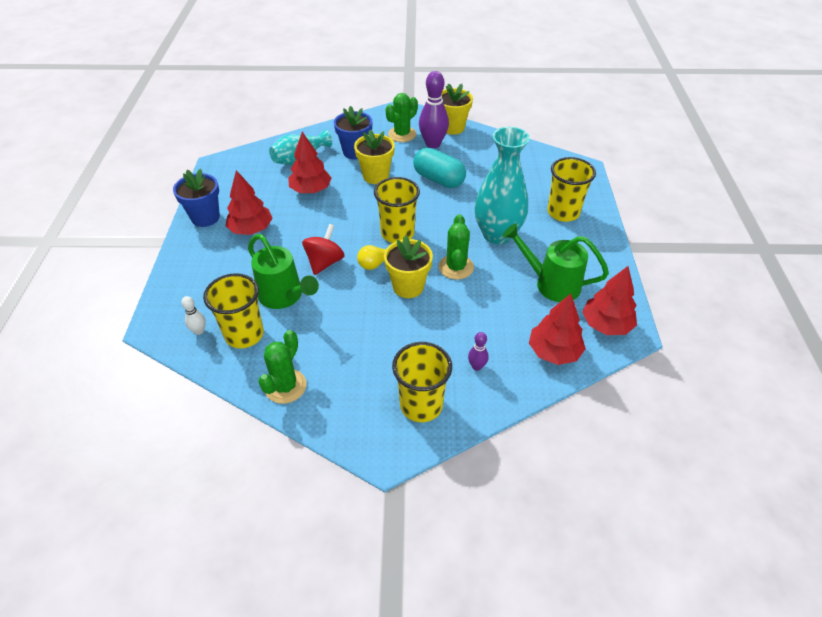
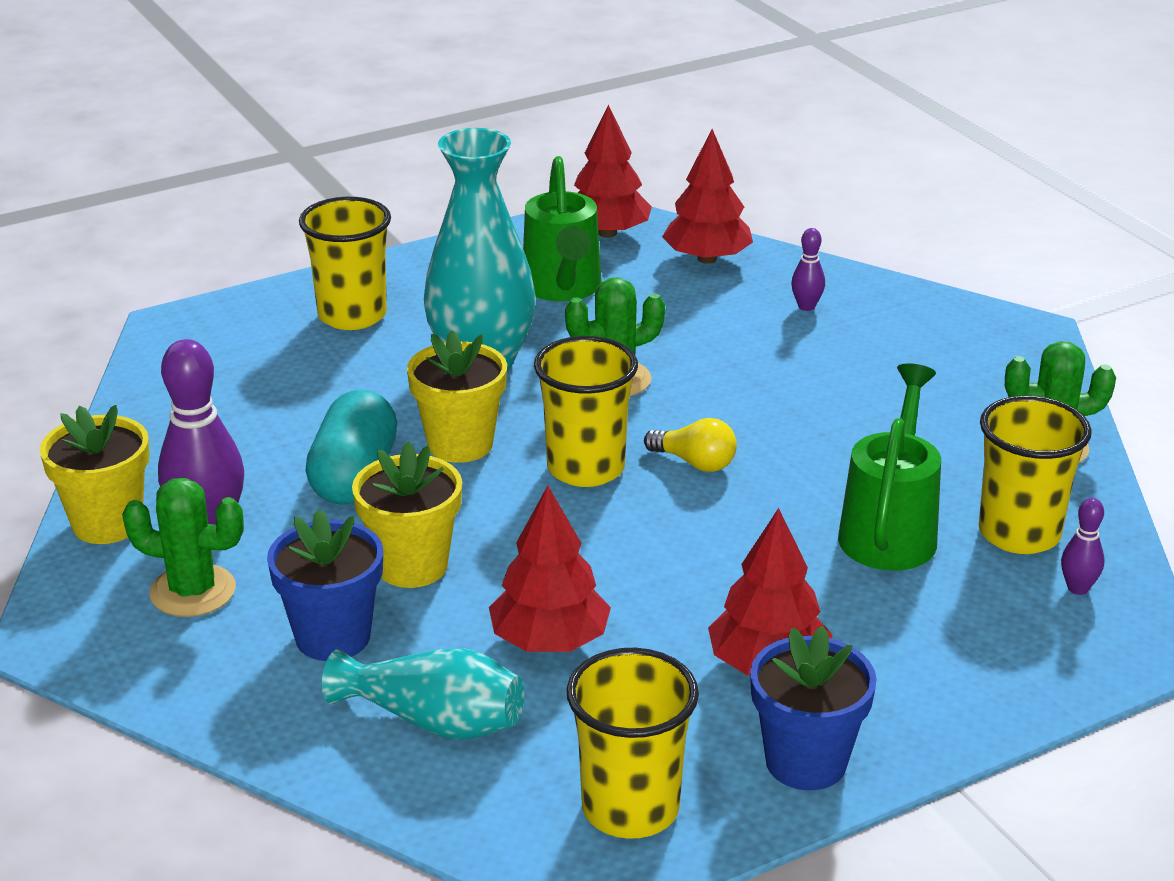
camera: 120 degrees left, 15 degrees down
(199, 331) = (1078, 588): white bowling pin -> purple bowling pin
(325, 262) = (755, 521): red spinning top -> none
(408, 287) = (715, 410): yellow flower pot -> yellow flower pot (460, 444)
(421, 405) = (926, 328): yellow cup -> yellow cup (630, 808)

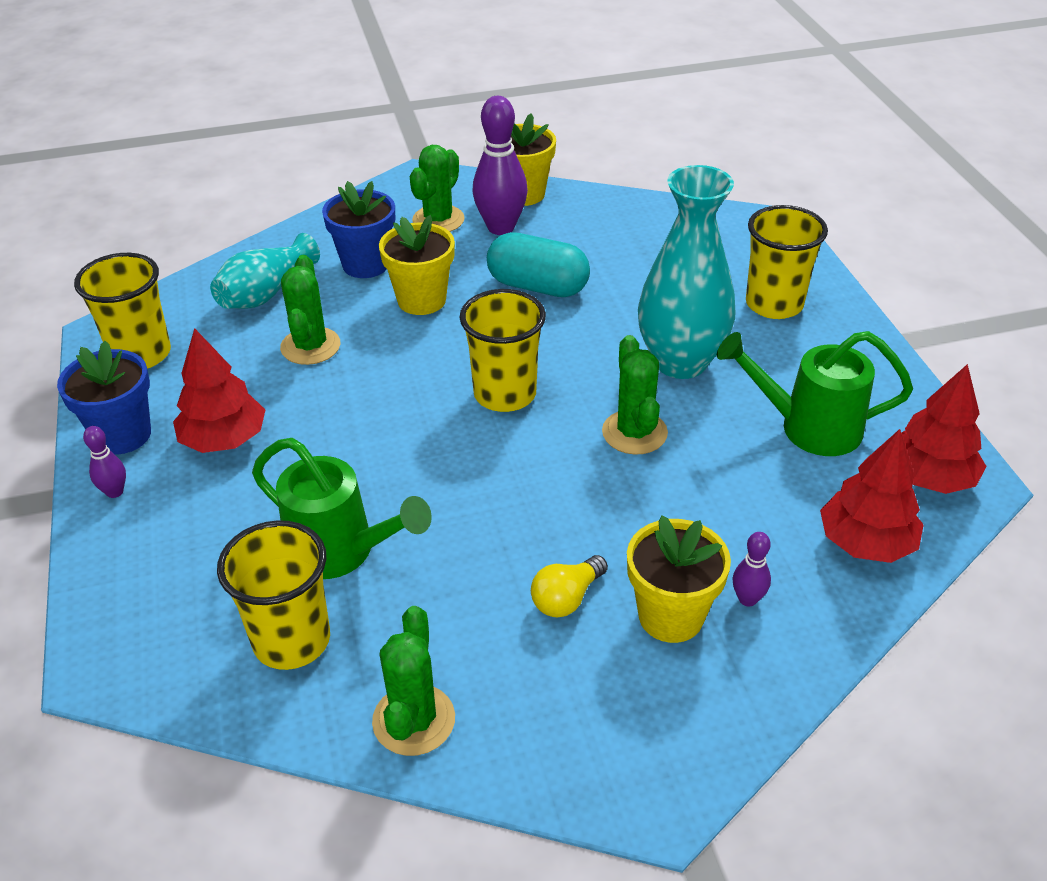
camera: 105 degrees right, 10 degrees up
(460, 444) = (562, 337): yellow flower pot -> yellow flower pot (671, 616)
(549, 641) = (310, 346): red tree -> green cactus
(695, 463) = (488, 455): yellow light bulb -> yellow light bulb (566, 598)
(1078, 588) = (197, 654): purple bowling pin -> purple bowling pin (115, 492)

